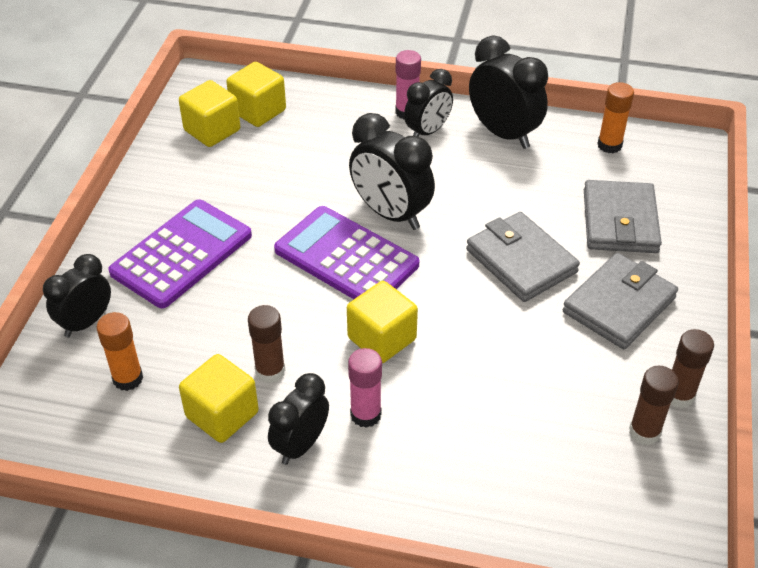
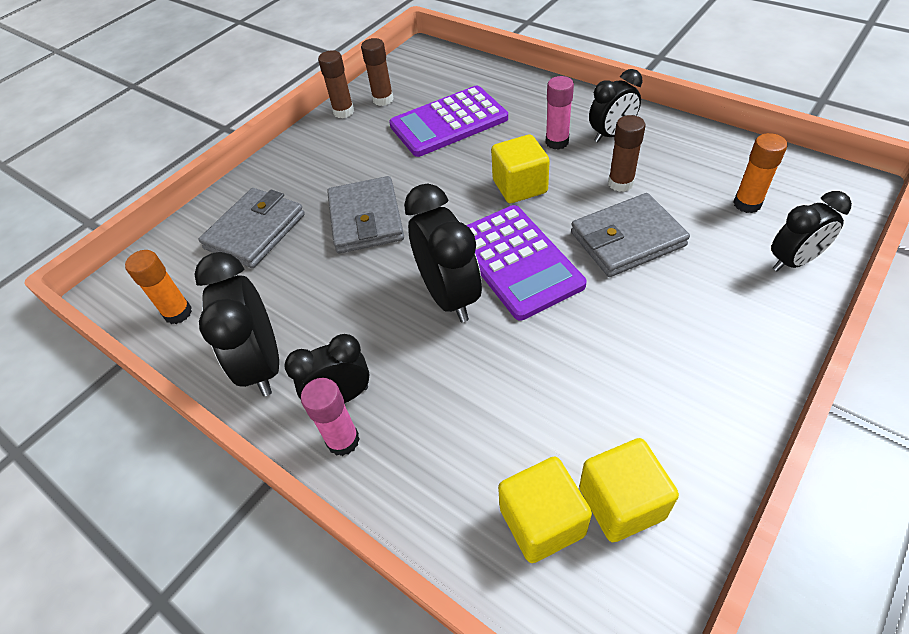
camera: 150 degrees left, 5 degrees up
(181, 254) = (687, 310): purple calculator -> purple calculator (448, 122)
(222, 414) = (667, 163): yellow cube -> none
(619, 305) = (324, 169): grey wallet -> grey wallet (627, 239)

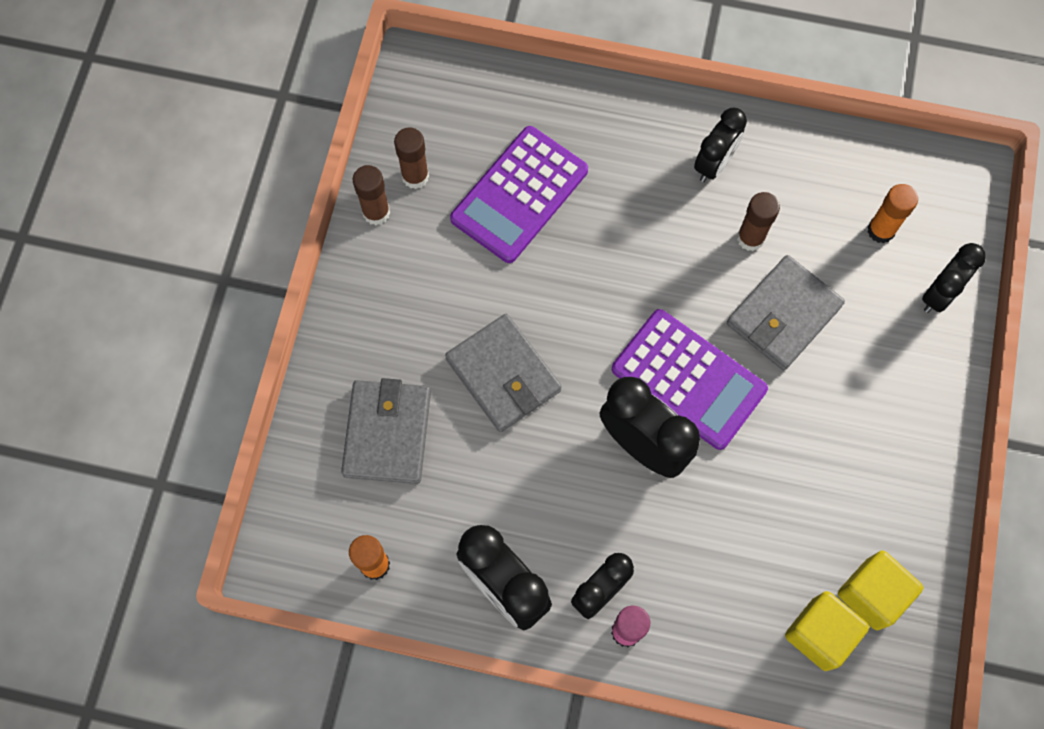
camera: 30 degrees left, 20 degrees up
(519, 186) = (647, 275): yellow cube -> none
(557, 142) = (659, 193): pink glue stick -> none

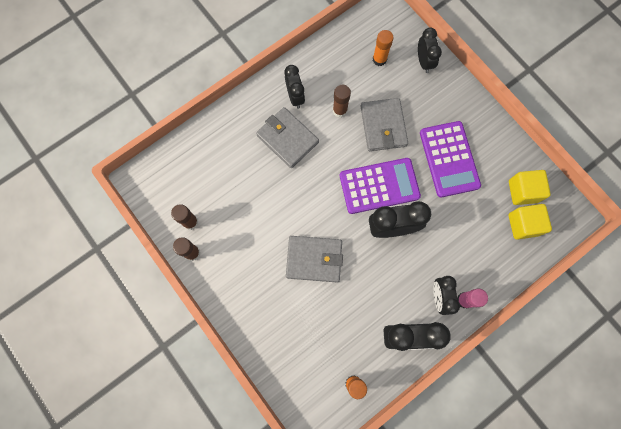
camera: 50 degrees left, 5 degrees up
(387, 433) = (299, 330): grey wallet -> grey wallet (287, 139)
(519, 195) = (239, 185): purple calculator -> purple calculator (449, 159)

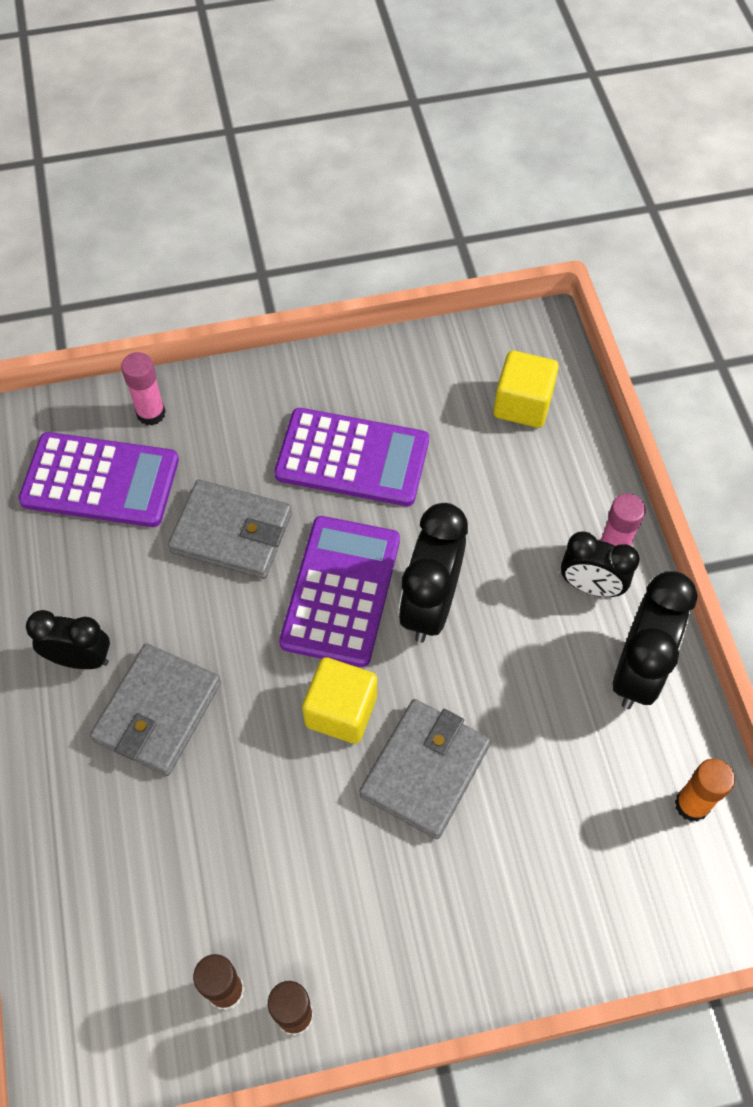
camera: 65 degrees left, 15 degrees down
(287, 139) = (157, 712): grey wallet -> grey wallet turned 45 degrees counterclockwise
(340, 110) = (157, 592): brown glue stick -> none
(379, 59) = (100, 481): orange glue stick -> purple calculator
(424, 62) = (151, 413): black clock -> pink glue stick
(523, 191) = (465, 378): yellow cube -> yellow cube (341, 711)

